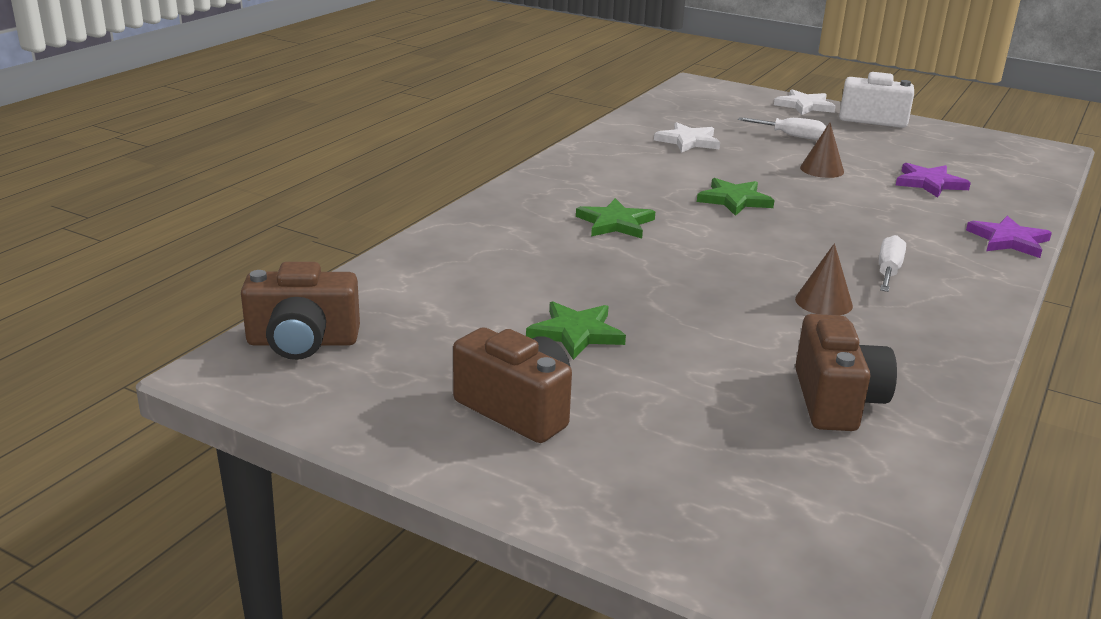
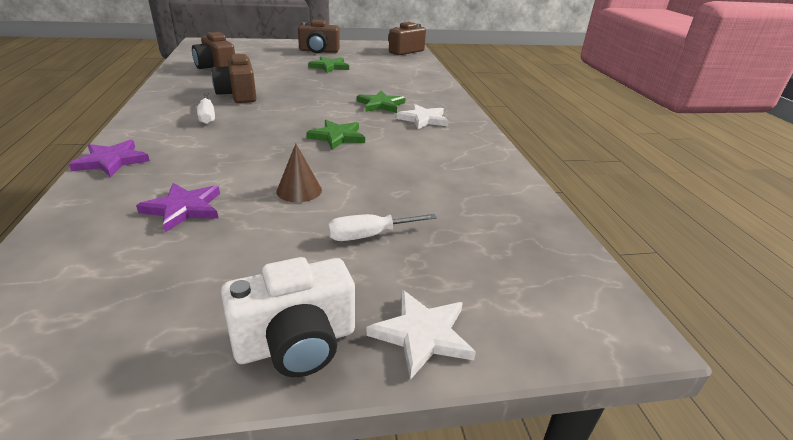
camera: 140 degrees right, 5 degrees up
(688, 141) = (443, 185): white star -> white star (423, 119)
(823, 302) = (238, 95): brown cone -> brown camera

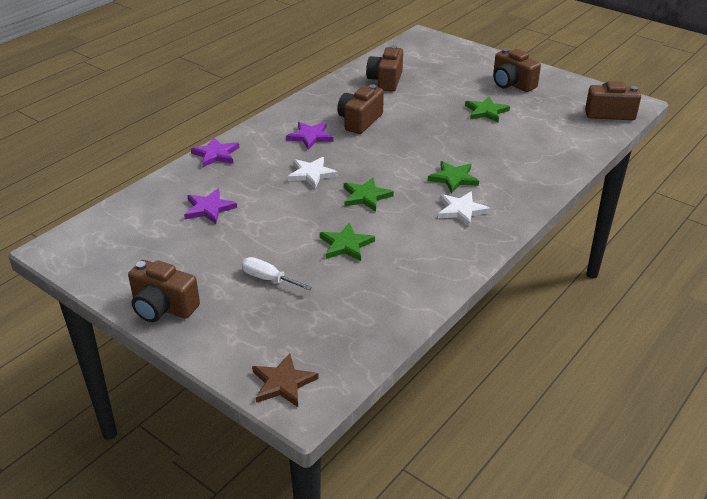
camera: 50 degrees right, 5 degrees up
(207, 116) = (310, 137): white screwdriver -> purple star
(296, 343) = (163, 307): white camera -> brown camera
(299, 190) = (278, 228): brown cone -> none
(386, 174) = (346, 245): none -> green star
(422, 334) = (211, 340): white star -> white star (311, 174)
(567, 319) = (283, 383): none -> brown star

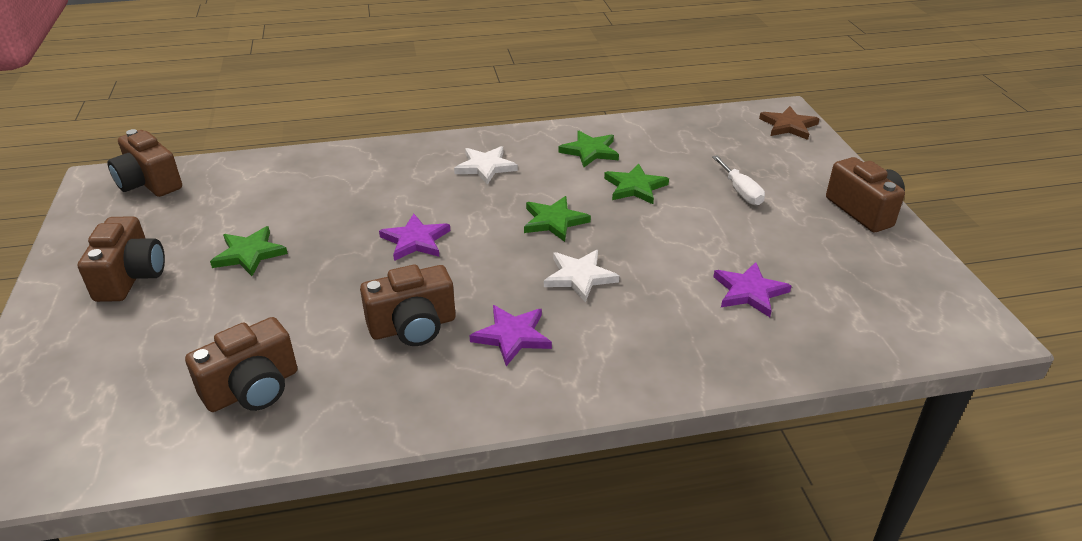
camera: 140 degrees left, 0 degrees up
(216, 154) = (676, 377): purple star -> purple star (415, 240)
(453, 178) = (439, 196): green star -> green star (590, 151)

